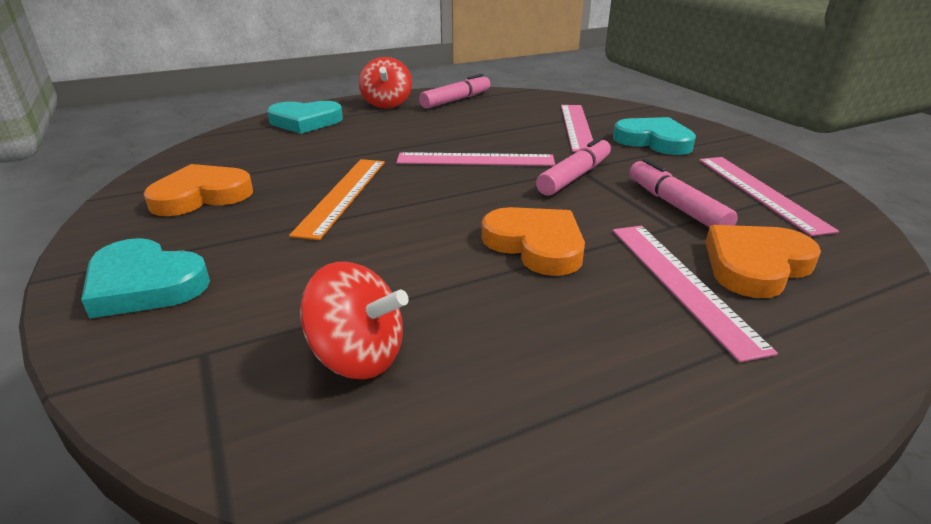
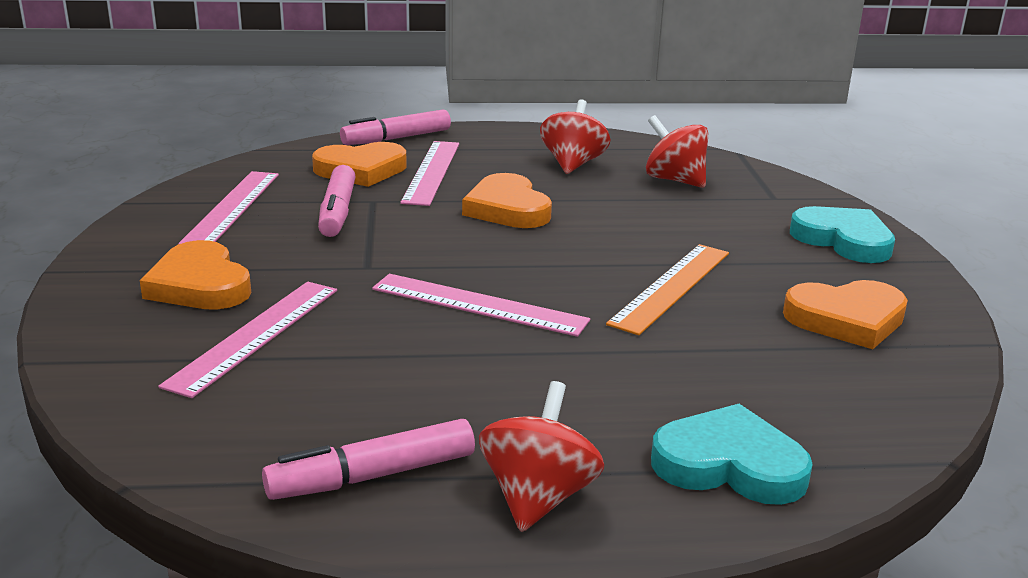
camera: 160 degrees left, 5 degrees down
(527, 356) = (573, 164): none -> red spinning top
(575, 176) = (386, 258): pink marker -> pink marker (396, 138)
(654, 141) = (199, 285): turquoise heart -> orange heart

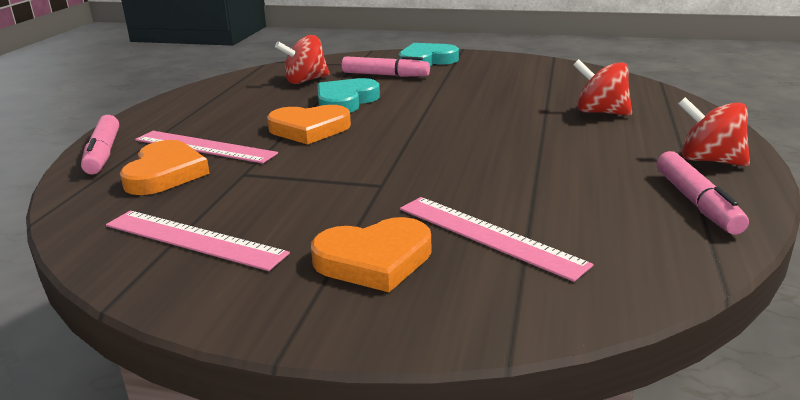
camera: 70 degrees left, 0 degrees up
(337, 212) = (257, 189): pink marker -> pink marker (385, 75)
(479, 304) = (467, 153): pink ruler -> none
(573, 164) = (245, 102): red spinning top -> red spinning top (600, 112)
(672, 287) = (466, 102): orange ruler -> none
(729, 464) = (669, 117): turquoise heart -> turquoise heart (345, 101)
(846, 319) = (521, 74): orange heart -> none

